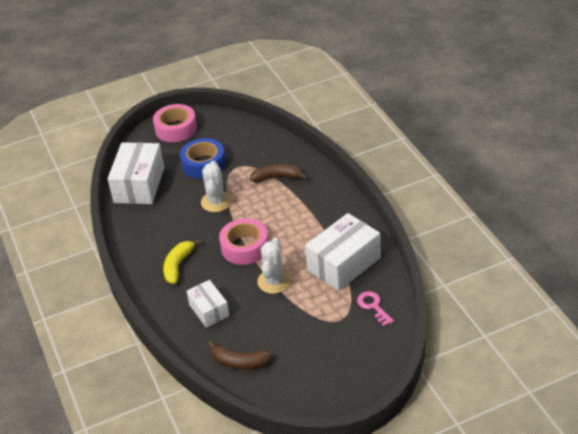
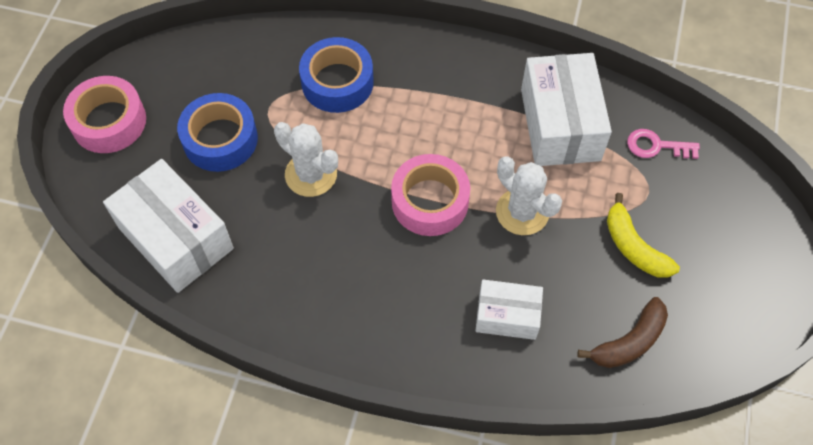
camera: 55 degrees left, 20 degrees up
(178, 265) = (388, 297): yellow banana -> yellow banana (633, 247)
(277, 177) = (337, 82): brown banana -> blue tape

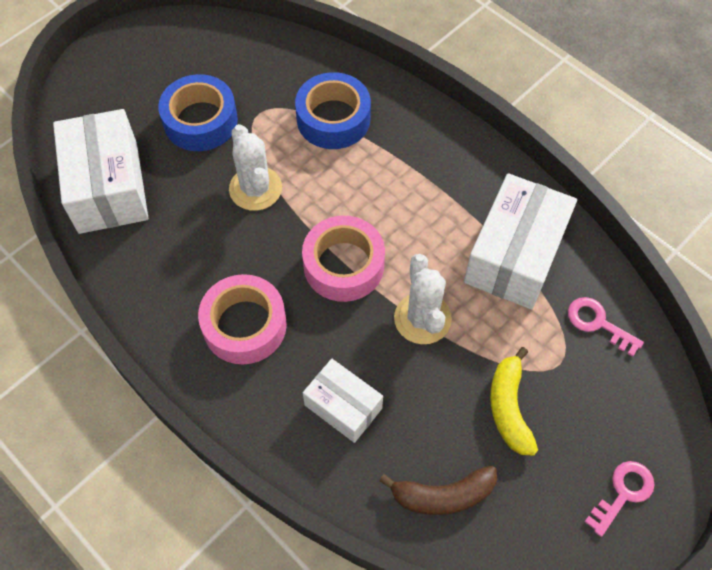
camera: 30 degrees right, 0 degrees up
(109, 121) = (122, 63): pink tape -> pink tape (244, 325)
(756, 265) = (623, 493): none -> pink key

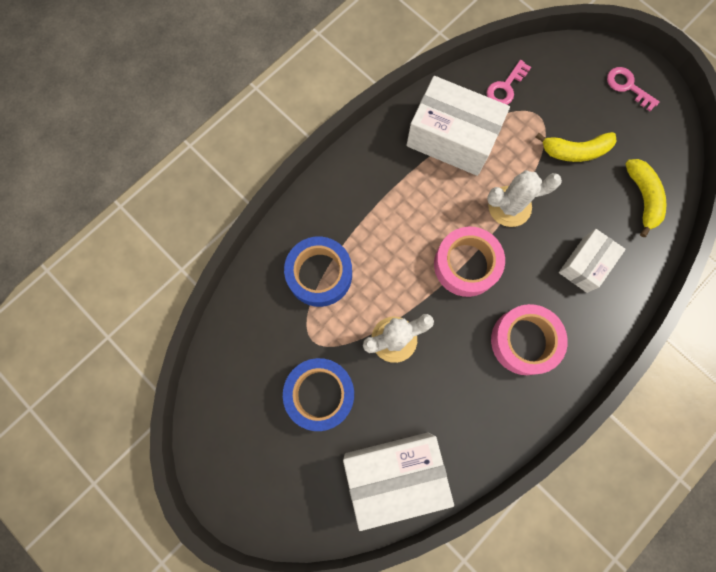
camera: 90 degrees left, 15 degrees up
(443, 495) = (642, 197): brown banana -> yellow banana

